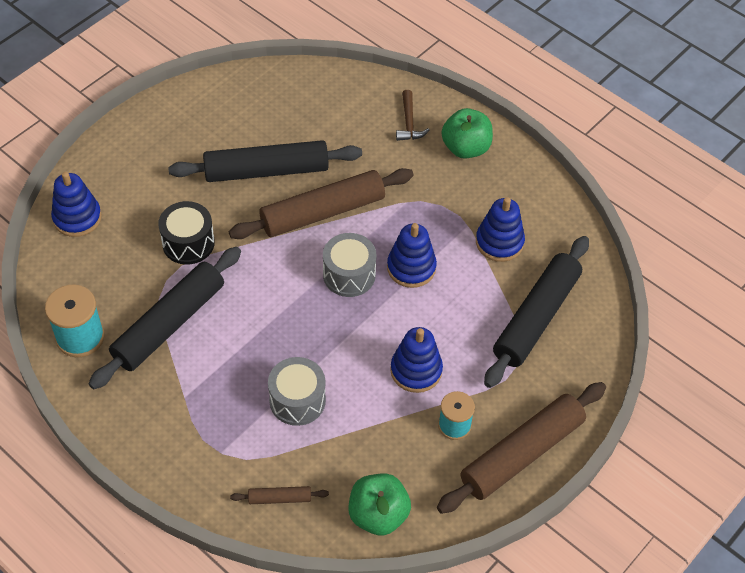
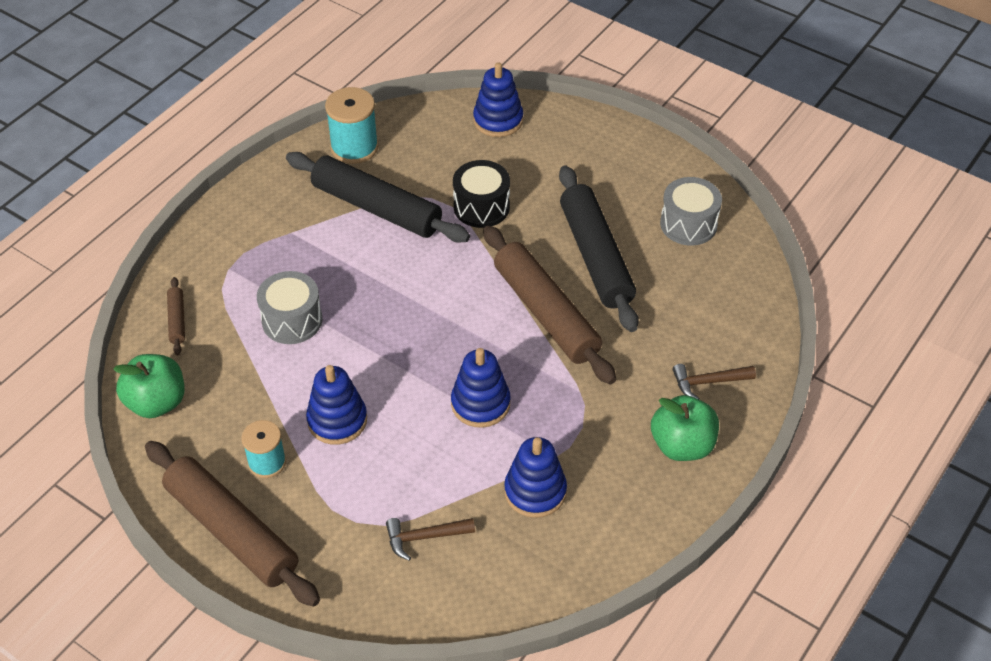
camera: 85 degrees right, 5 degrees down
(349, 275) = (461, 346): grey drum -> grey drum (688, 224)
(536, 317) = (424, 537): black rolling pin -> brown hammer

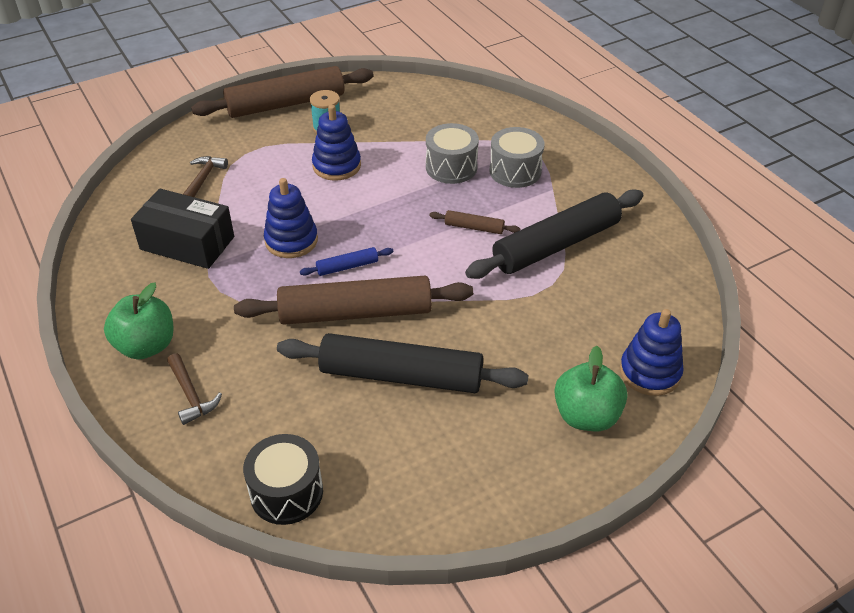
camera: 115 degrees right, 5 degrees down
(157, 402) = (416, 95): green apple -> green apple (586, 416)
(177, 320) = (489, 116): brown rolling pin -> brown rolling pin (474, 227)
(354, 147) = (649, 253): turquoise spool -> none
(481, 207) = (519, 315): black drum -> black drum (286, 492)
(491, 343) = (347, 267): none -> blue rolling pin
(535, 491) = (187, 243): blue stacking toy -> black box
(688, 224) = (398, 477): grey drum -> grey drum (515, 171)
(708, 382) = (191, 395): brown hammer -> brown hammer turned 135 degrees clockwise

